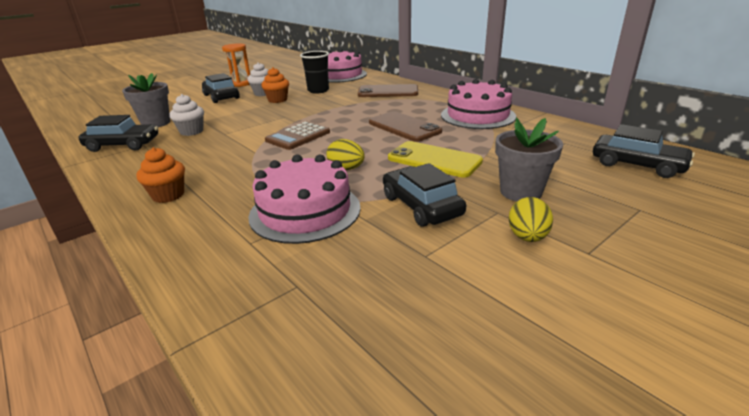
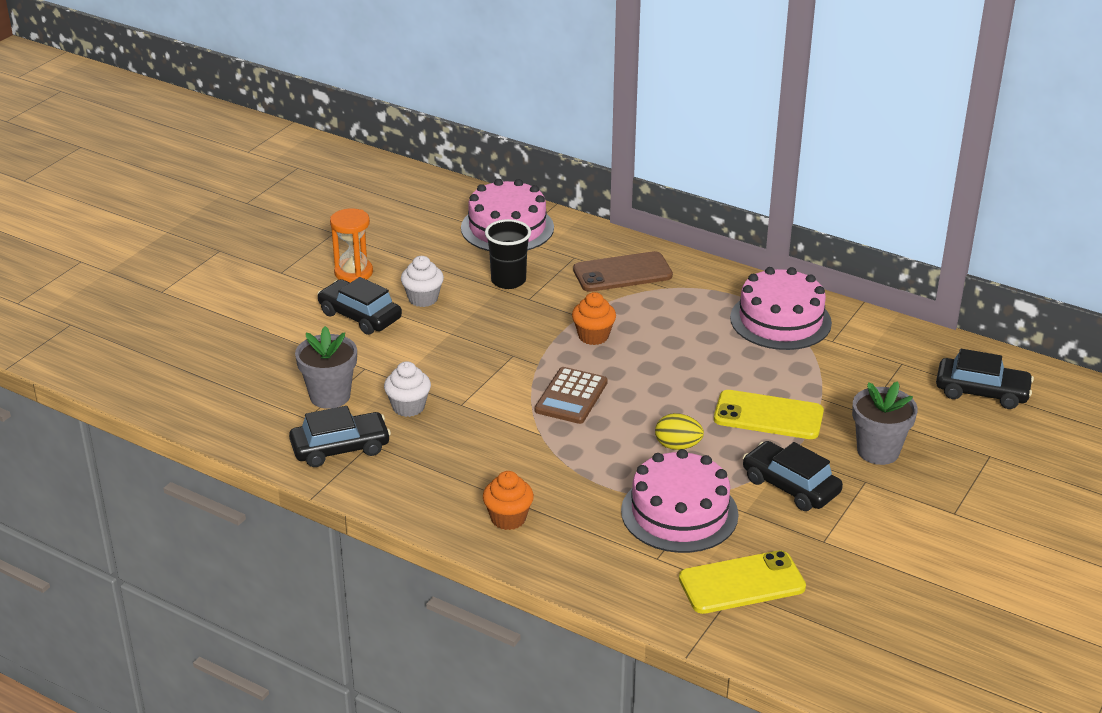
camera: 20 degrees left, 5 degrees up
(277, 100) = (464, 314): orange cupcake -> orange cupcake (593, 336)
(308, 280) = (741, 583): none -> yellow phone
(404, 127) = (698, 358): brown phone -> none
(527, 237) = (901, 506): yellow egg -> none

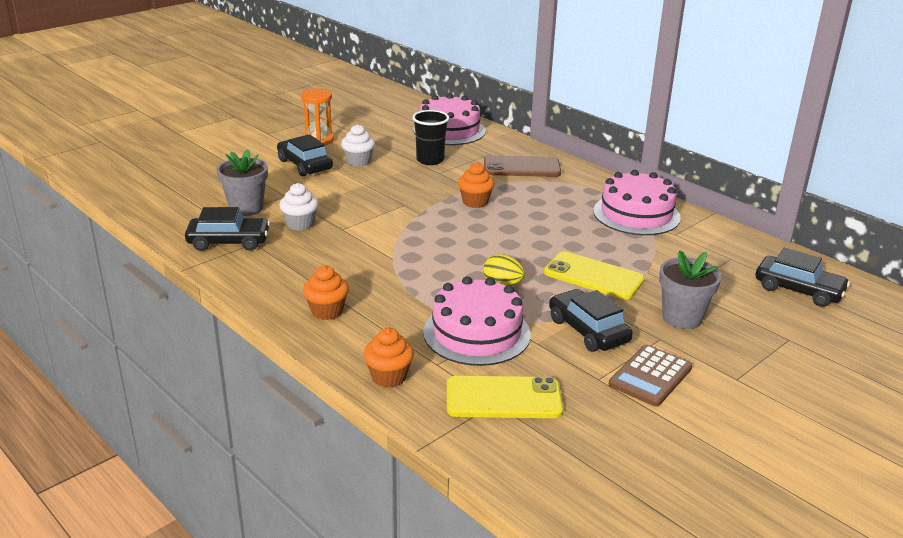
camera: 15 degrees right, 5 degrees down
(571, 396) = (433, 237): brown calculator -> brown calculator (650, 376)
(616, 583) = (389, 377): none -> orange cupcake

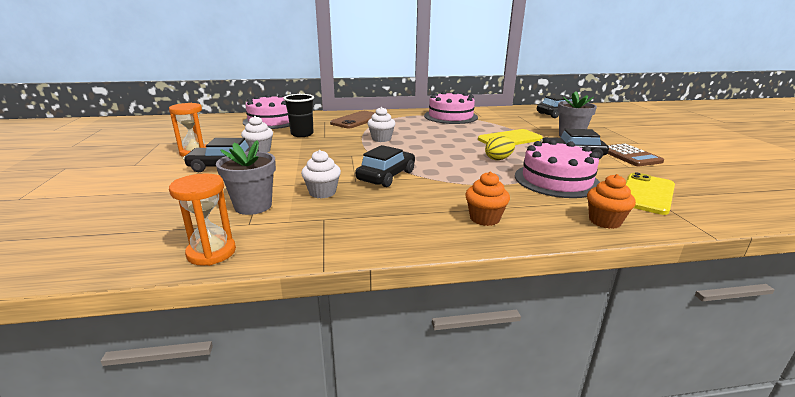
camera: 55 degrees left, 5 degrees down
(169, 225) = (211, 252): none -> orange hourglass
(229, 242) = (303, 229): black car -> black car (386, 176)
(475, 202) = (381, 139): orange cupcake -> white cupcake

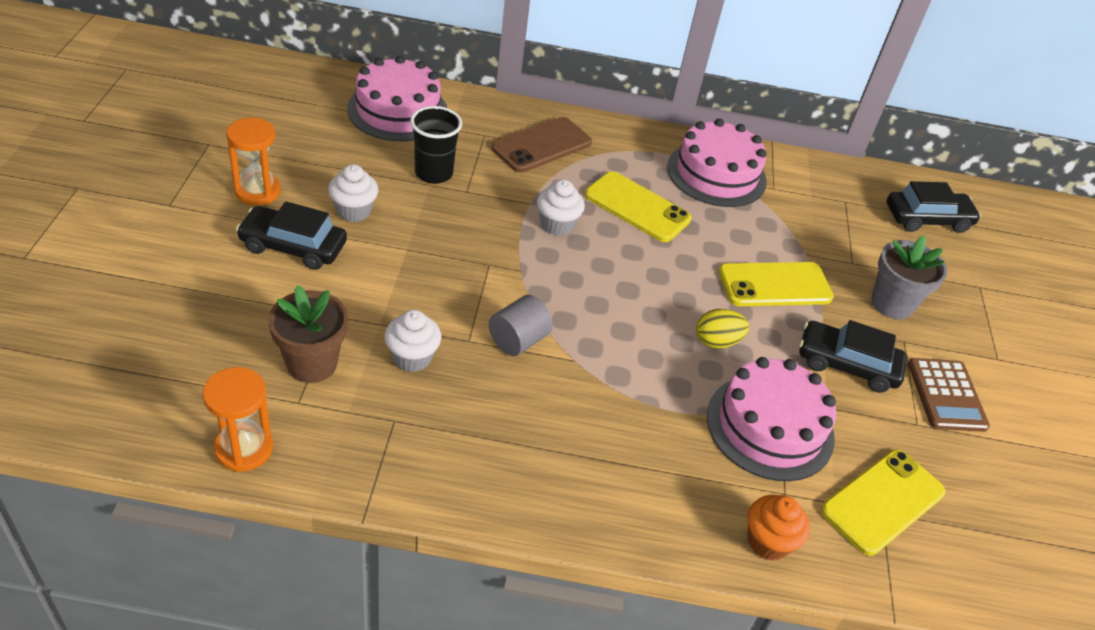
camera: 10 degrees right, 20 degrees up
(253, 206) = (312, 363): grey flower pot -> brown flower pot
(386, 176) = (518, 340): black car -> grey cylinder
(419, 129) = (637, 207): none -> yellow phone
(484, 218) = (605, 485): orange cupcake -> none

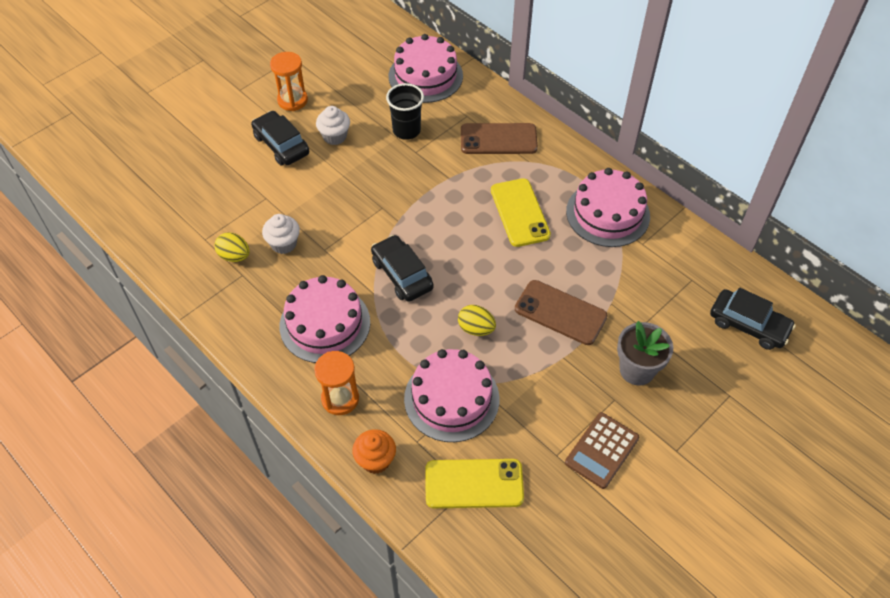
camera: 45 degrees right, 10 degrees up
(244, 448) = (159, 250): orange hourglass -> orange hourglass (340, 399)
(312, 363) = (230, 221): brown flower pot -> none
(361, 403) = (234, 256): none -> yellow egg
(518, 340) = (352, 264): grey cylinder -> none
(556, 423) = (325, 324): none -> pink cake
(557, 225) = (451, 200): white cupcake -> none
(775, 285) = (560, 313): yellow phone -> brown phone
(847, 364) = (551, 391): black car -> black car (402, 274)

